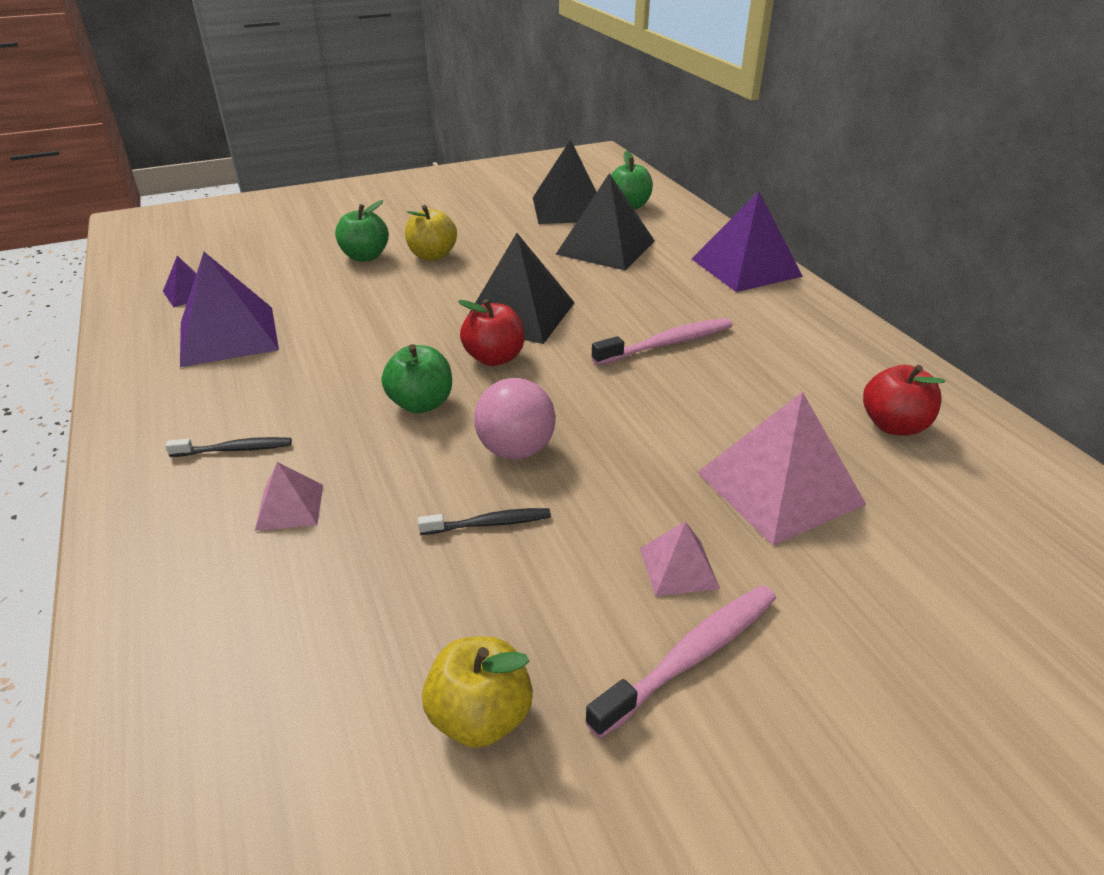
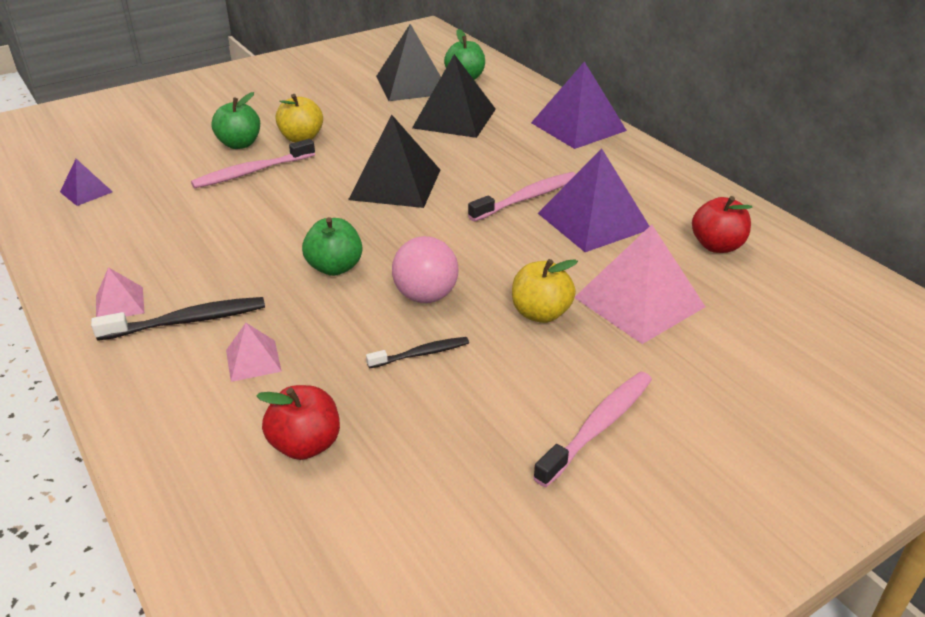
camera: 10 degrees left, 0 degrees up
(228, 335) = (140, 226): purple pyramid -> purple pyramid (593, 221)
(234, 449) = (187, 321): black toothbrush -> black toothbrush, size x1.63
(367, 287) = (252, 172): none -> pink toothbrush
(480, 716) = (455, 486): yellow apple -> yellow apple (540, 313)
(494, 358) = (385, 223): red apple -> red apple (305, 444)
(679, 567) = (576, 368): pink pyramid -> pink pyramid (120, 304)

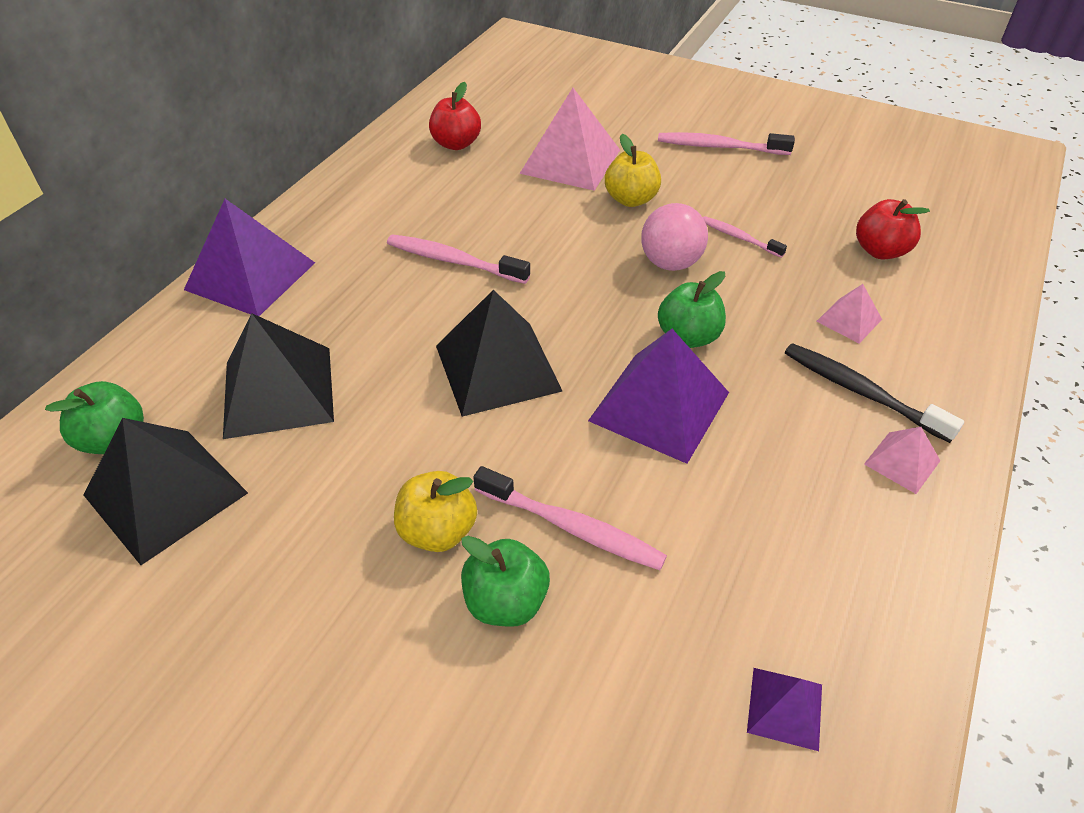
camera: 120 degrees left, 10 degrees up
(421, 354) = (739, 237): black toothbrush -> pink toothbrush
(593, 221) = (466, 211): purple pyramid -> purple pyramid (659, 406)

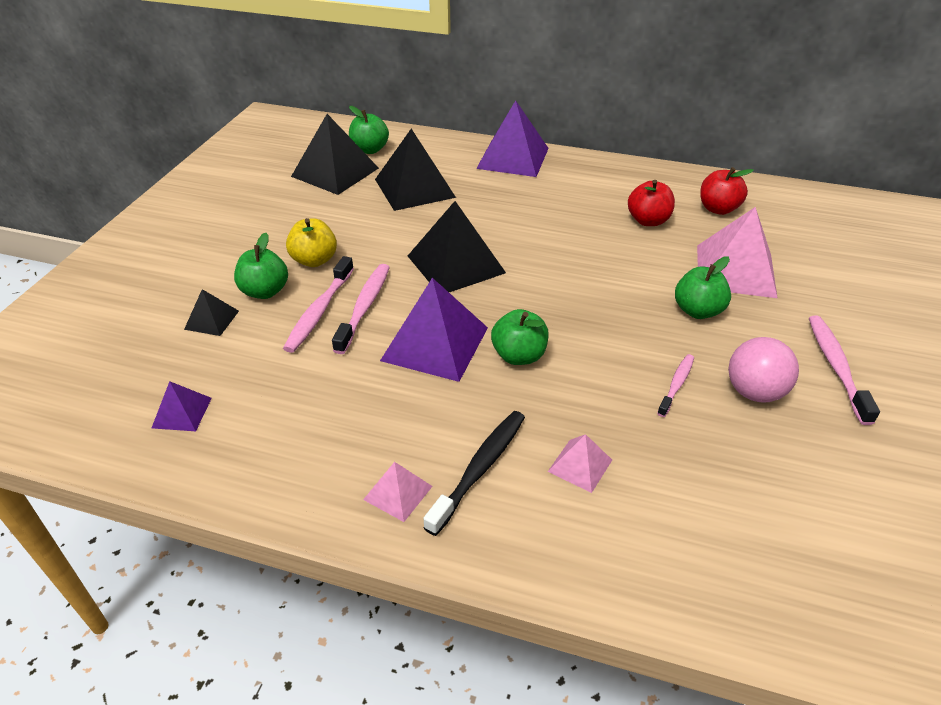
camera: 80 degrees right, 5 degrees down
(454, 261) = (563, 230): pink toothbrush -> pink toothbrush (364, 307)
(567, 681) = (212, 320): none -> black pyramid
(631, 199) = (697, 311): yellow apple -> green apple
(670, 263) = (613, 340): pink ball -> pink ball (754, 392)
(880, 251) = (713, 500): red apple -> red apple (648, 221)

